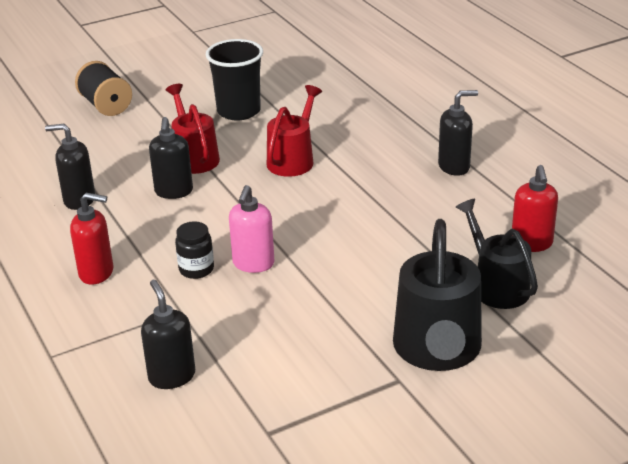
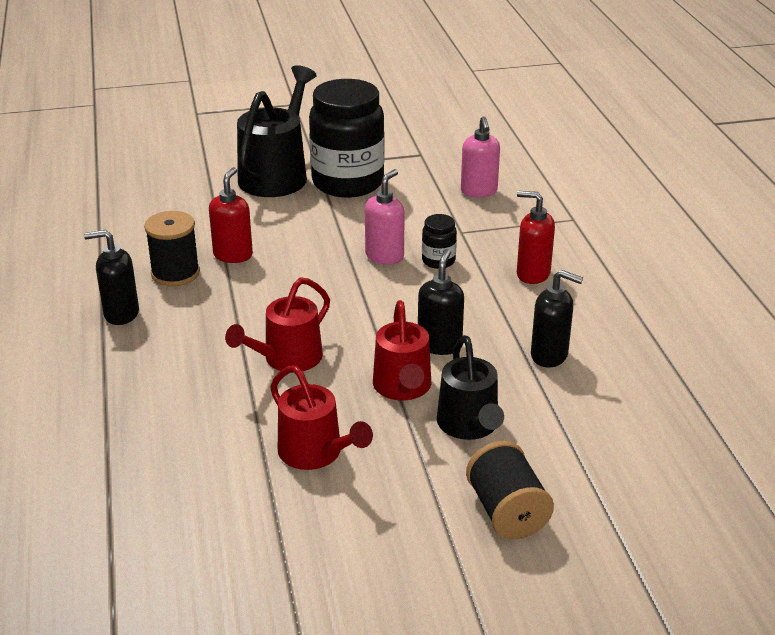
camera: 165 degrees left, 0 degrees up
(171, 376) = (479, 191): black soap dispenser -> pink soap dispenser
(238, 111) = (316, 454): black cup -> red watering can
(342, 356) = (348, 183): none -> black jar
(442, 208) = (175, 273): none -> black spool
(496, 285) = (194, 205): black watering can -> black watering can (470, 426)
(531, 244) = (131, 229): red soap dispenser -> red soap dispenser (233, 255)

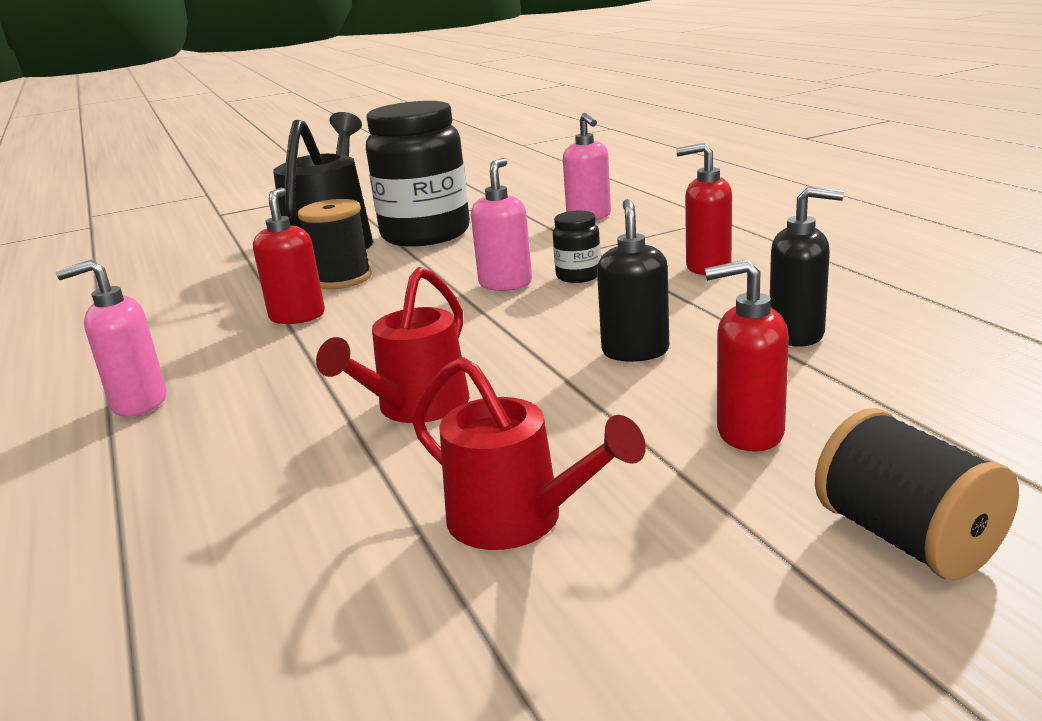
camera: 10 degrees left, 10 degrees down
(121, 314) = (139, 403): black soap dispenser -> pink soap dispenser
(175, 273) = (218, 347): black spool -> black spool (342, 278)
(403, 388) = (613, 408): red watering can -> none
(470, 426) = (749, 433): black watering can -> red soap dispenser

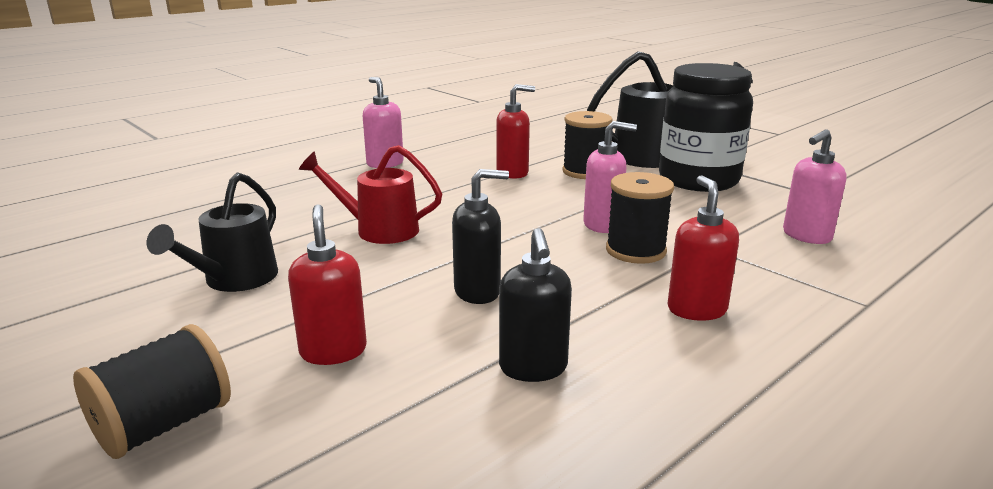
camera: 70 degrees right, 0 degrees up
(519, 521) = (234, 280): red watering can -> black watering can
(578, 276) = (635, 250): black jar -> black spool

